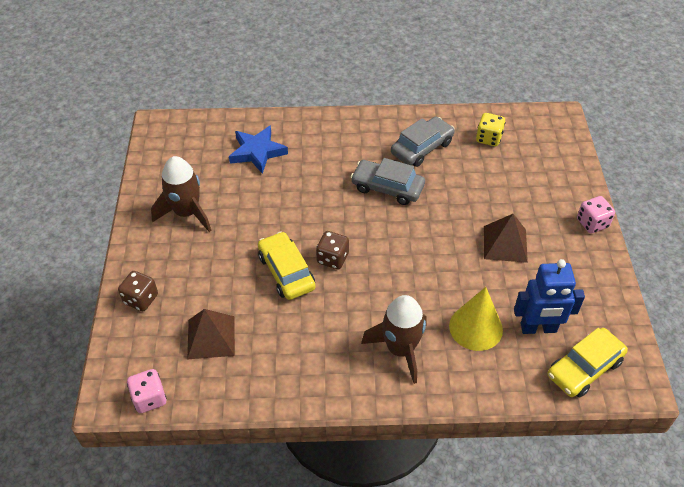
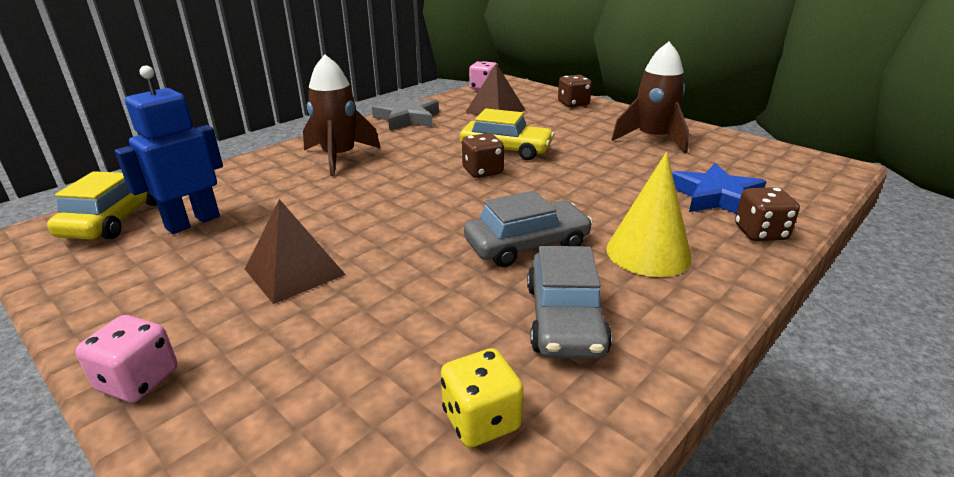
camera: 135 degrees right, 20 degrees down
(284, 125) = (760, 233): none -> brown dice
(290, 381) = (407, 118): none -> grey star
(475, 327) = (274, 194): yellow cone -> yellow cone (648, 253)

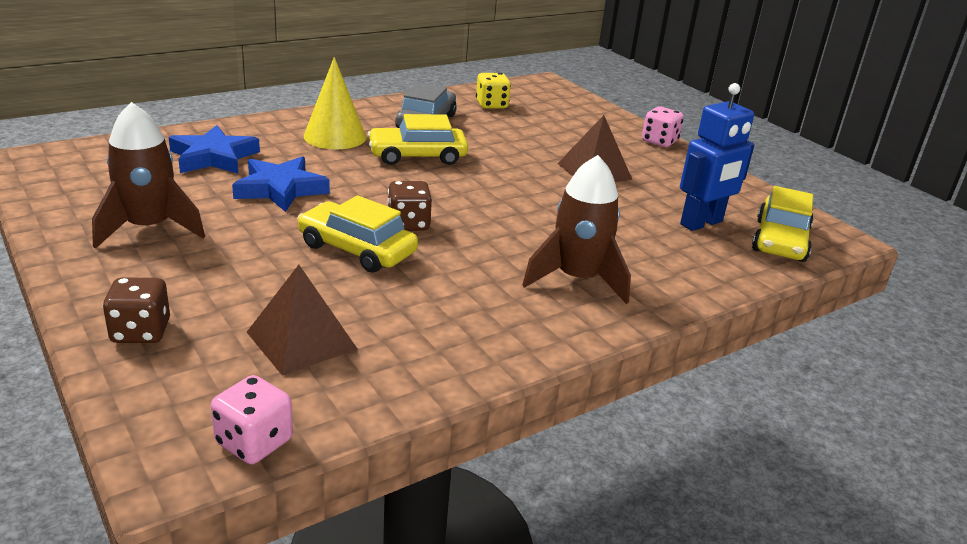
camera: 170 degrees left, 0 degrees up
(407, 118) = (468, 350): grey star -> none
(527, 245) = (417, 156): grey car -> yellow car
(613, 179) = (280, 189): none -> blue star
(760, 233) = (232, 131): brown dice -> none

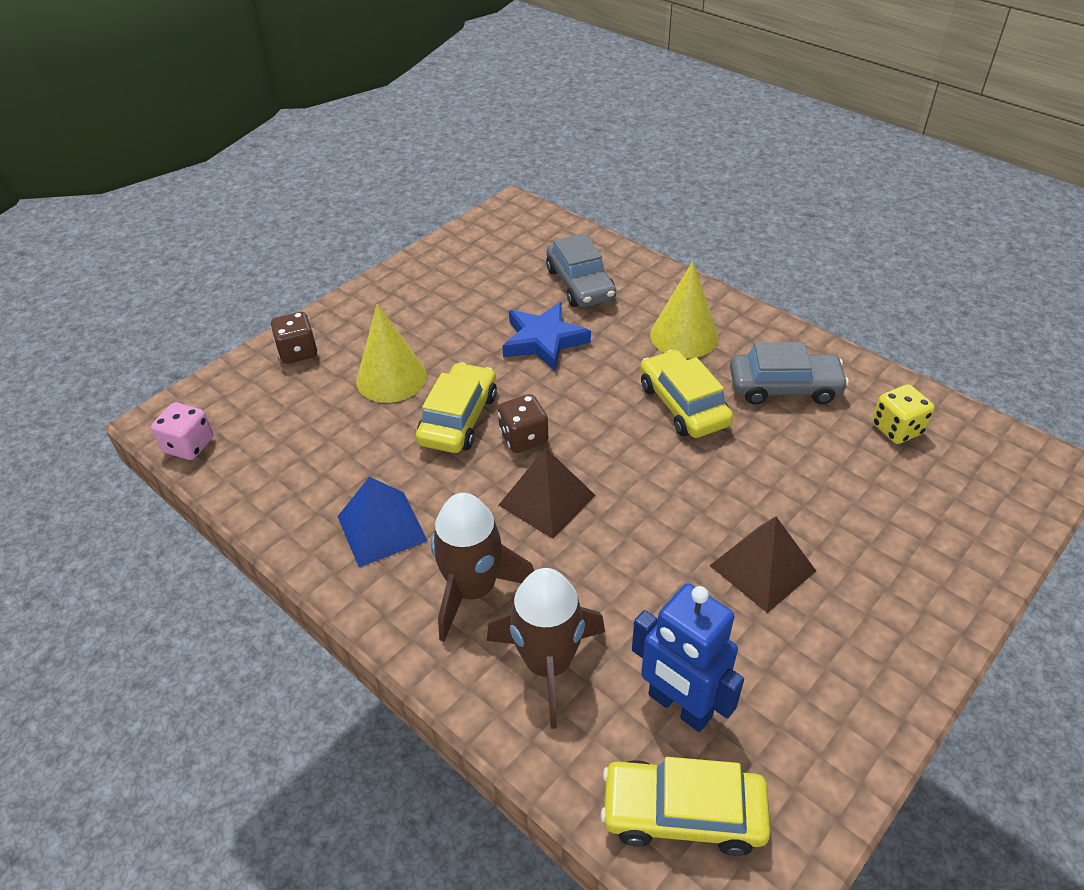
camera: 80 degrees right, 15 degrees up
(149, 228) = (437, 301): brown rocket -> brown rocket (548, 663)
(214, 157) = (580, 284): blue star -> grey car
(258, 275) = (391, 378): none -> yellow cone
(302, 340) = (309, 430): brown pyramid -> brown pyramid (547, 500)
(483, 313) = (382, 528): none -> blue pyramid
(659, 141) = (937, 634): pink dice -> none

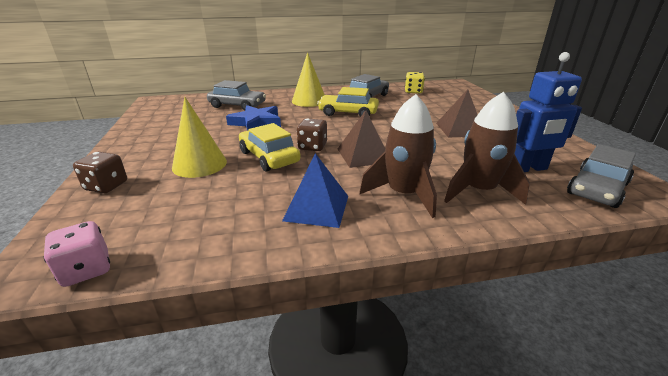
camera: 55 degrees left, 15 degrees down
(683, 813) = (597, 188): yellow car -> grey car

